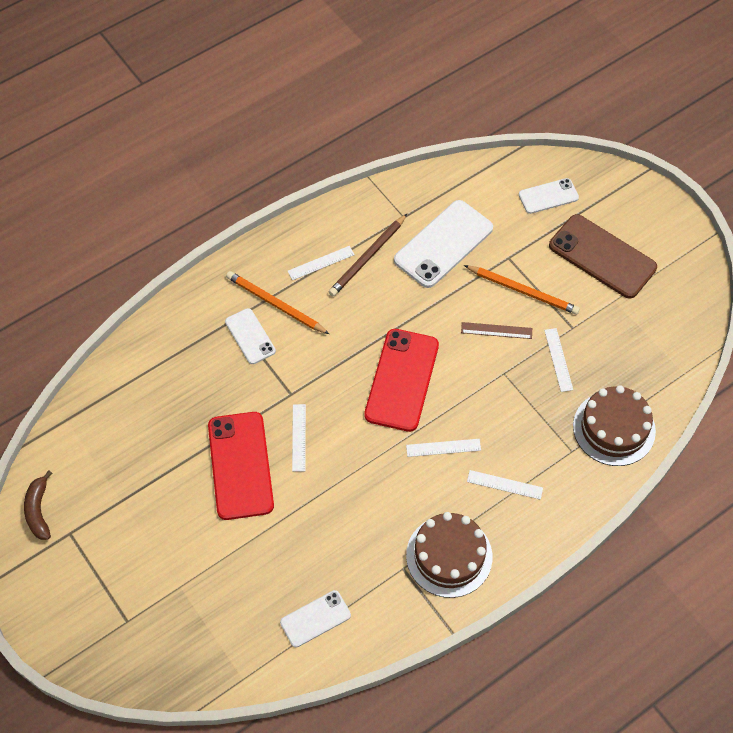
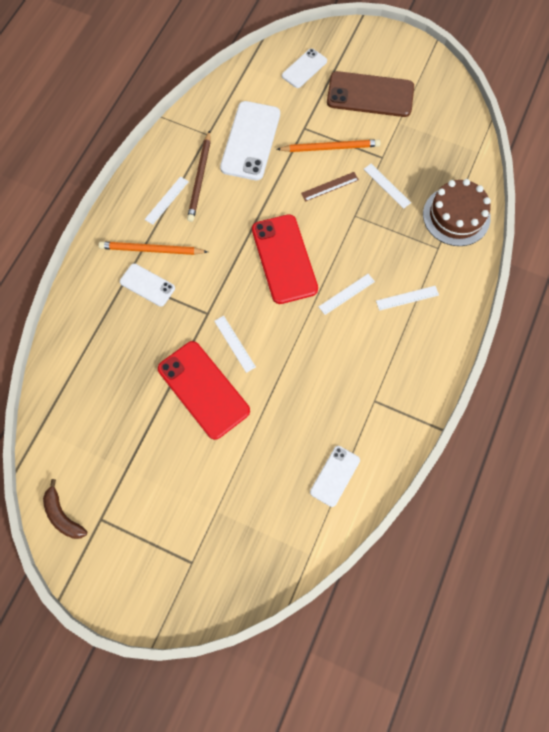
camera: 30 degrees left, 10 degrees up
(449, 556) = (401, 373): brown cake -> none

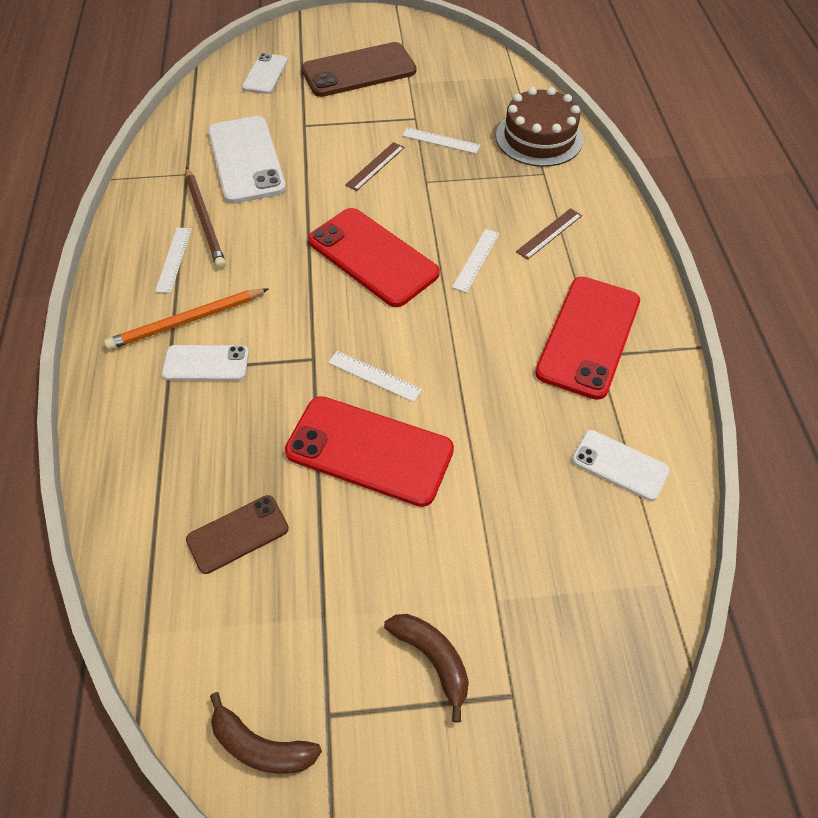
camera: 30 degrees left, 15 degrees down
(109, 400) = (238, 534): none -> brown phone
(165, 522) = (433, 659): none -> brown banana
(330, 147) = (348, 131): orange pencil -> none
(335, 476) = (620, 465): white phone -> white phone turned 60 degrees counterclockwise
(377, 385) = (588, 336): none -> red phone
(407, 298) = (549, 233): white ruler -> brown ruler

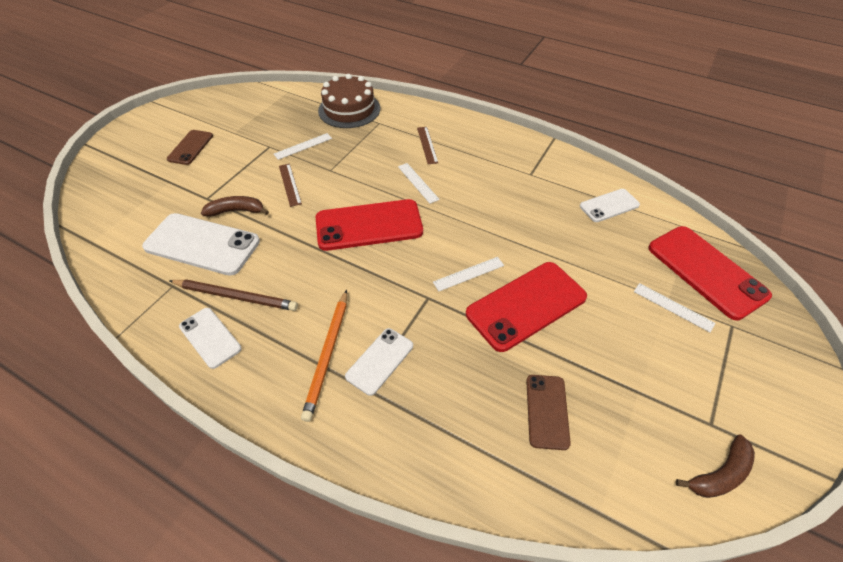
camera: 55 degrees left, 5 degrees down
(174, 259) = (256, 334): white ruler -> white ruler (673, 307)
(265, 74) = (126, 192): white phone -> white phone (210, 337)
(359, 71) = (190, 147): brown phone -> brown phone, size x0.56
(433, 659) = (694, 350): brown banana -> brown banana (236, 211)
(588, 336) = (515, 171): red phone -> red phone (706, 271)

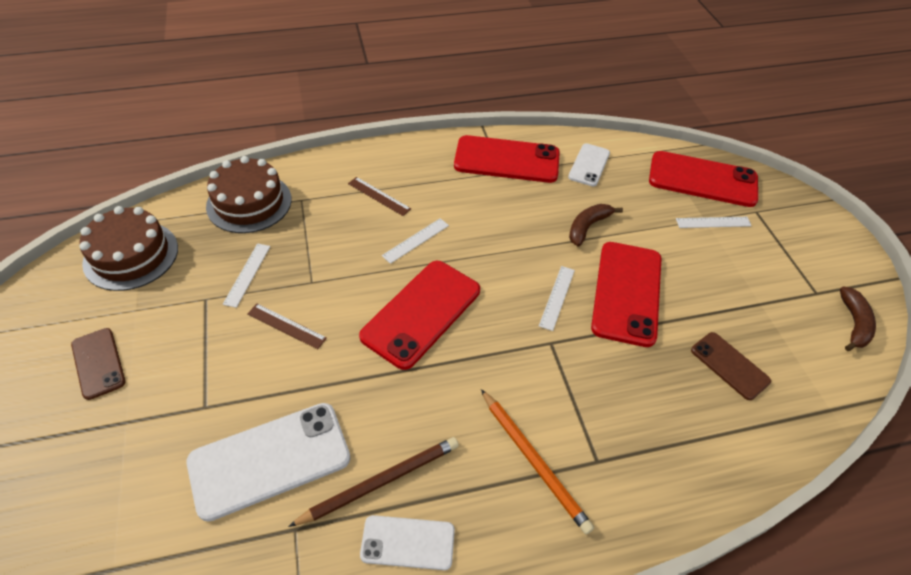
camera: 45 degrees left, 0 degrees up
(236, 211) = (262, 395): brown banana -> brown banana (587, 227)
(262, 105) = (131, 255): none -> brown cake
(380, 361) = (580, 429): white phone -> none
(418, 182) = (416, 240): white ruler -> white ruler turned 60 degrees counterclockwise
(544, 168) = (506, 160): none -> red phone

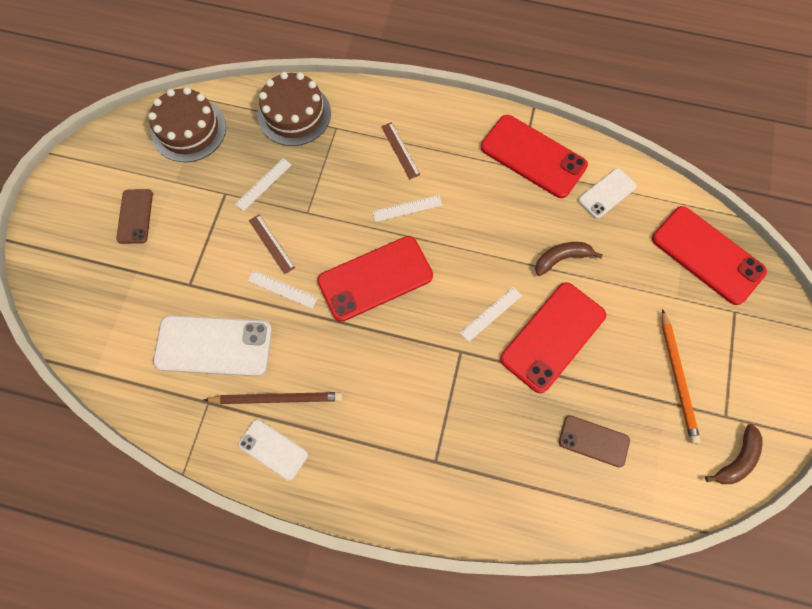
camera: 30 degrees right, 20 degrees up
(534, 461) = (389, 437): orange pencil -> orange pencil (677, 378)
(713, 222) = (682, 304): white ruler -> white ruler (282, 289)
(729, 365) = (593, 441): brown phone -> brown phone turned 60 degrees counterclockwise

